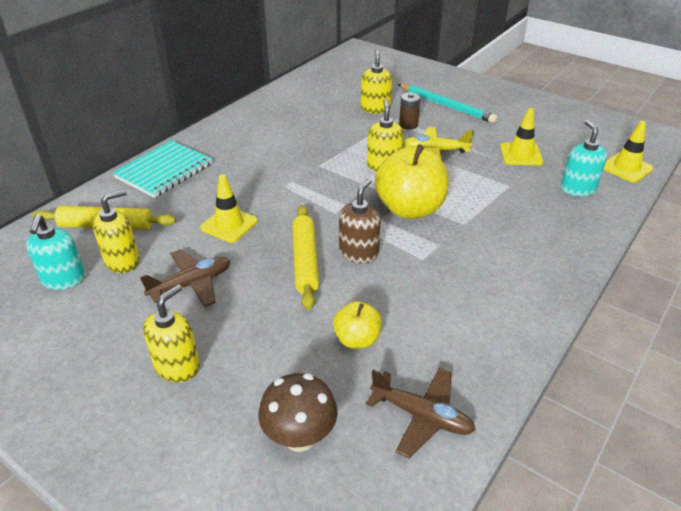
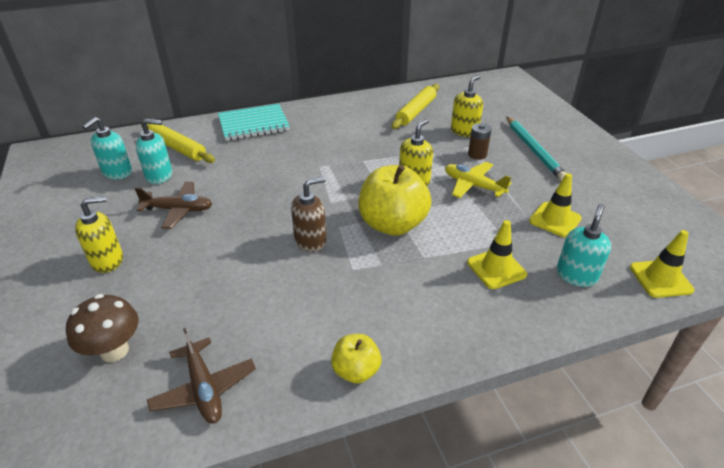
camera: 35 degrees right, 0 degrees up
(122, 261) = (159, 176): yellow soap dispenser -> turquoise soap dispenser
(229, 224) = (249, 179): yellow traffic cone -> yellow traffic cone (496, 268)
(305, 261) = (266, 228): yellow rolling pin -> yellow rolling pin (416, 111)
(357, 339) = (231, 305): yellow apple -> yellow apple (356, 371)

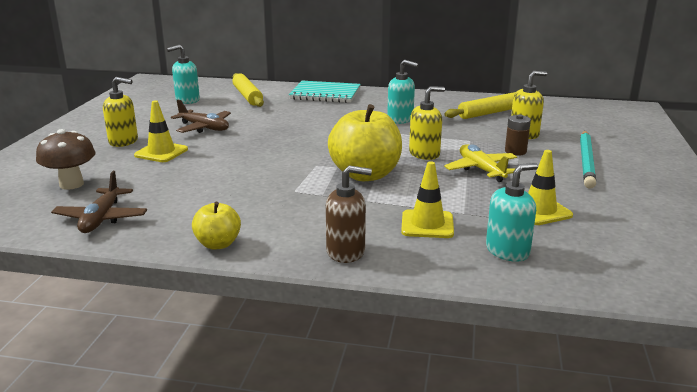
camera: 30 degrees right, 15 degrees down
(159, 176) = (214, 108): turquoise soap dispenser -> turquoise soap dispenser (400, 119)
(311, 241) = (281, 167): brown soap dispenser -> brown soap dispenser (346, 252)
(660, 279) = (608, 280): yellow traffic cone -> yellow traffic cone (161, 152)

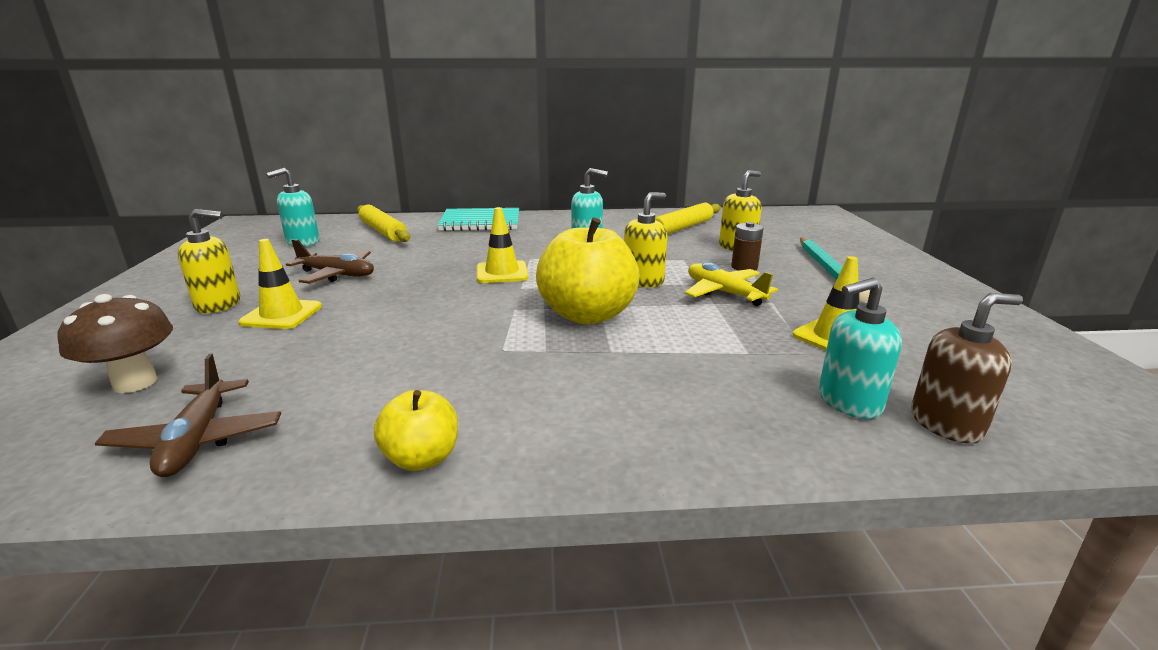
camera: 15 degrees left, 0 degrees up
(346, 252) = (633, 439): brown soap dispenser -> brown soap dispenser (946, 424)
(427, 224) = (715, 376): yellow traffic cone -> yellow traffic cone (502, 273)
(507, 251) = (848, 402): turquoise soap dispenser -> turquoise soap dispenser turned 150 degrees counterclockwise

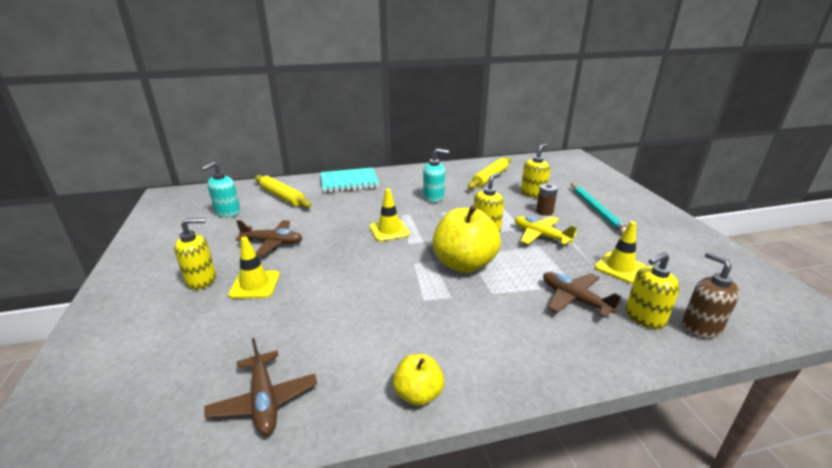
camera: 10 degrees left, 5 degrees up
(135, 383) = (187, 358): brown mushroom -> none
(739, 369) = (574, 299): none -> brown plane
(848, 402) = (644, 317): turquoise soap dispenser -> yellow soap dispenser
(946, 424) = (700, 327): brown soap dispenser -> brown soap dispenser turned 90 degrees counterclockwise

